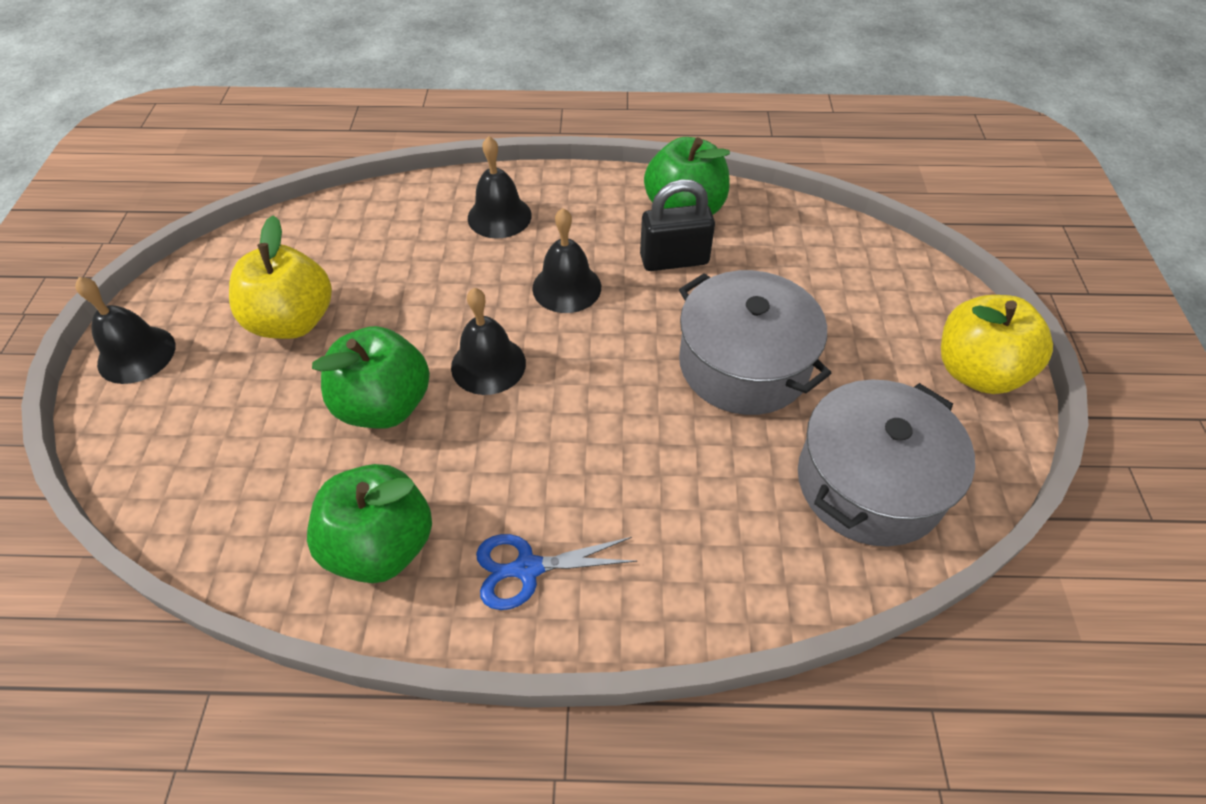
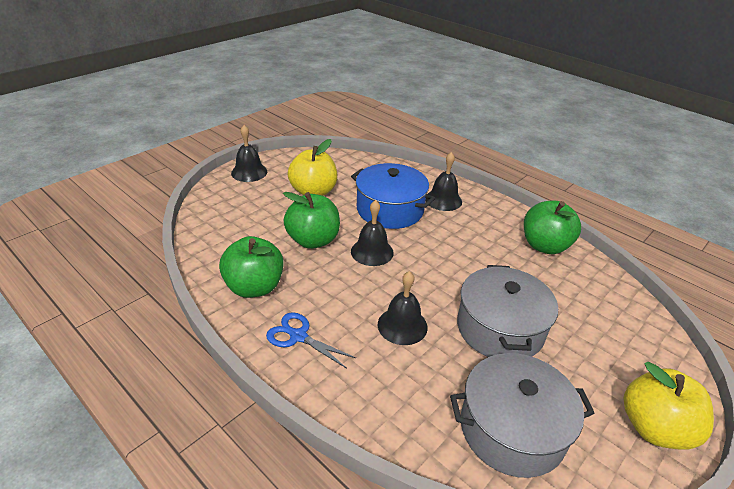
camera: 40 degrees right, 15 degrees down
(442, 279) = (390, 210): none -> blue pot
(566, 287) = (443, 243): black bell -> black bell (402, 325)
(674, 260) = (513, 263): black padlock -> none

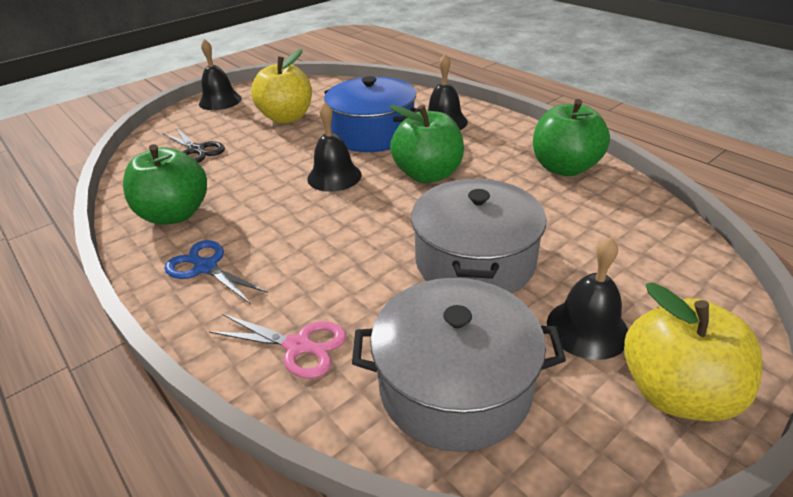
camera: 10 degrees right, 0 degrees up
(248, 223) = (196, 150): none -> black scissors
(313, 240) = (266, 165): green apple -> green apple (428, 174)
(393, 402) = (298, 346): none -> pink scissors
(402, 325) = (343, 256): black bell -> black bell (587, 328)

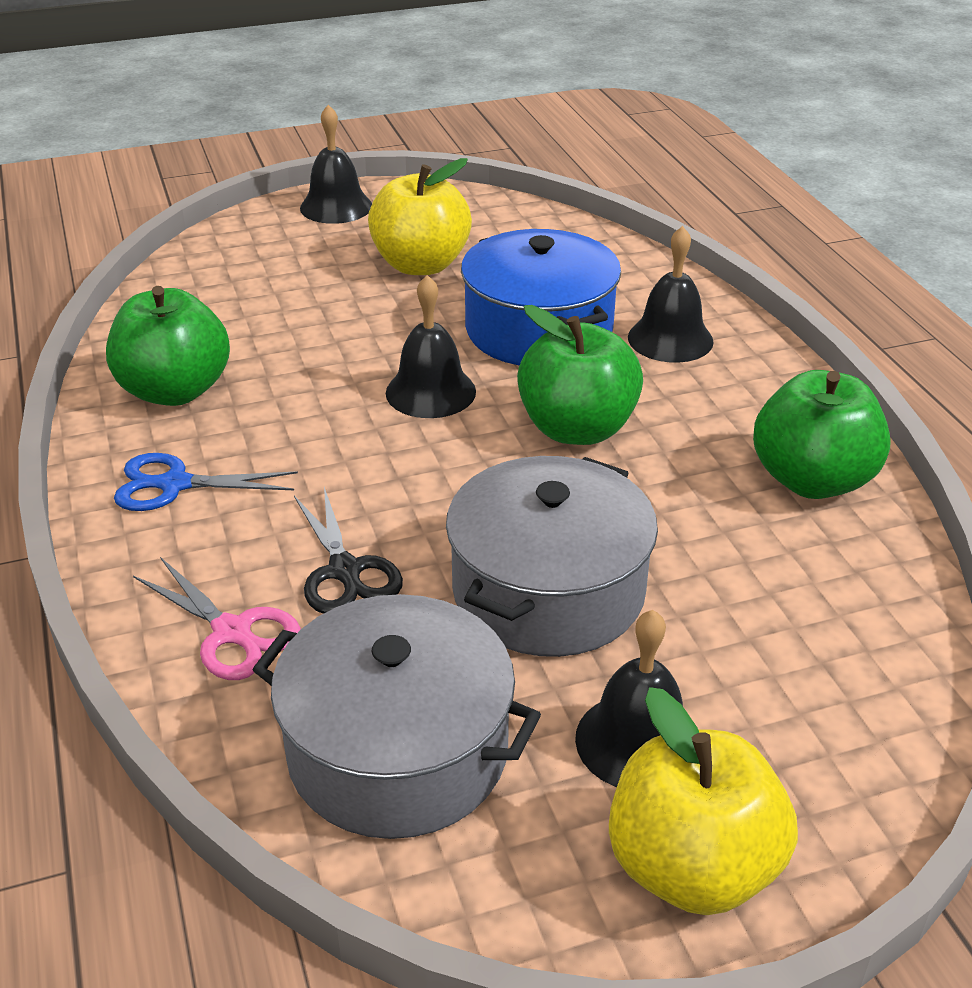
camera: 20 degrees right, 0 degrees up
(196, 150) = (256, 290): black scissors -> black scissors (345, 571)
(206, 267) = (175, 484): blue scissors -> blue scissors turned 60 degrees counterclockwise

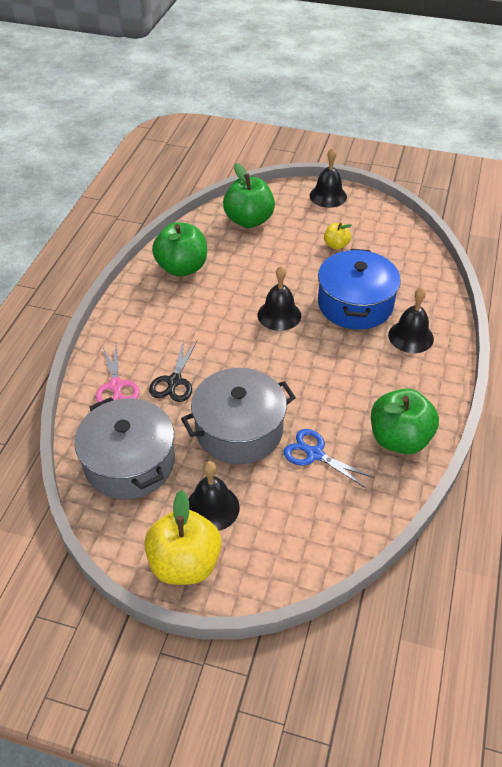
camera: 35 degrees right, 10 degrees up
(175, 484) = (147, 312): blue scissors -> blue scissors (315, 454)
(421, 265) = (336, 245): yellow apple -> yellow apple, size x0.51
(577, 429) = (322, 362): green apple -> green apple (249, 220)

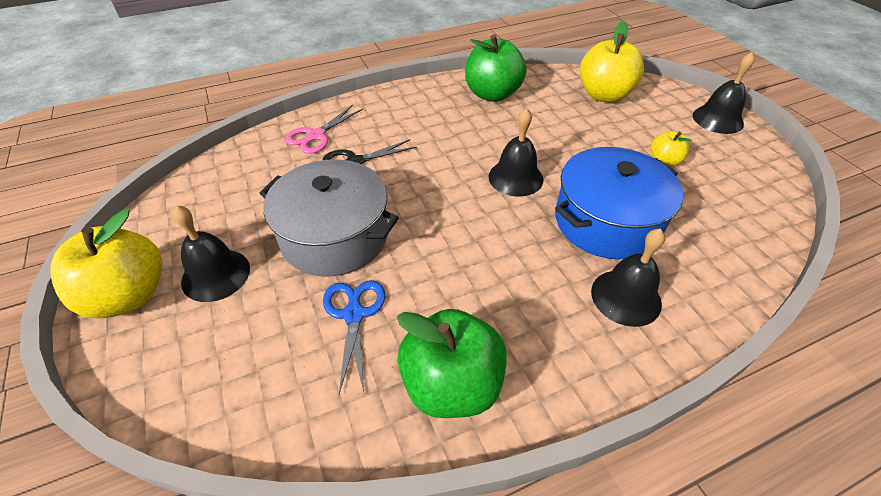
camera: 50 degrees right, 0 degrees up
(129, 462) = (233, 190): grey pot -> none
(249, 220) = (604, 95): green apple -> yellow apple

